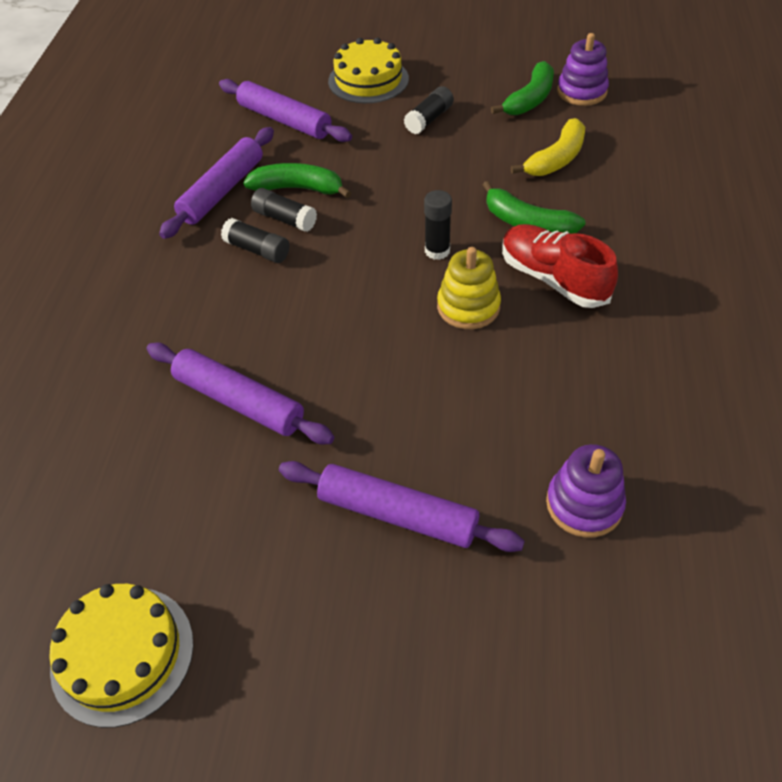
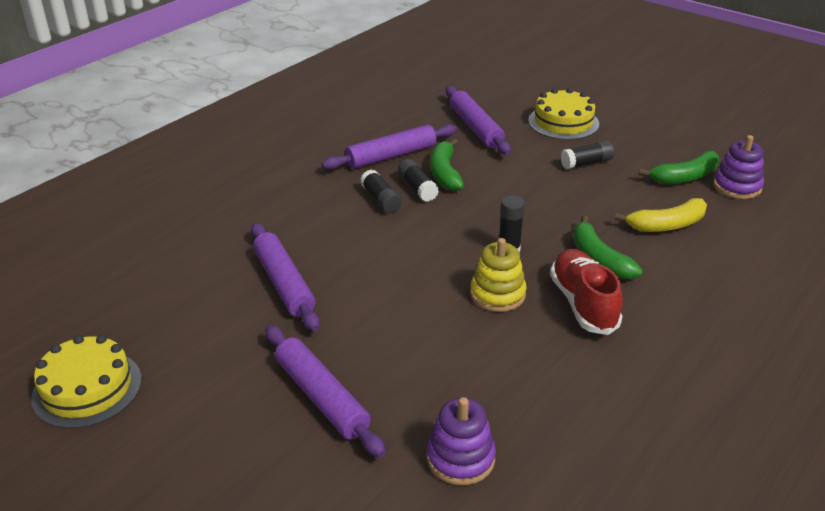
camera: 30 degrees right, 15 degrees down
(298, 188) = (444, 173): green banana -> green banana turned 135 degrees counterclockwise

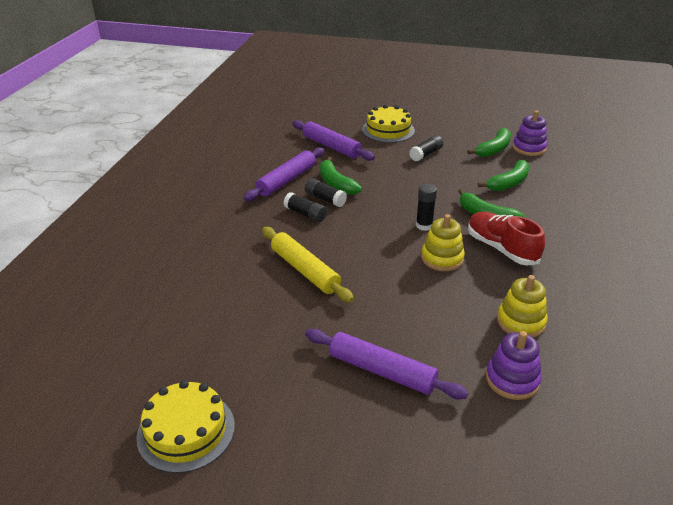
camera: 25 degrees left, 0 degrees up
(284, 283) = (282, 296): purple rolling pin -> none
(329, 263) = (305, 270): none -> yellow rolling pin
(530, 397) = (520, 322): none -> yellow stacking toy
(667, 225) = (509, 183): yellow banana -> green banana

